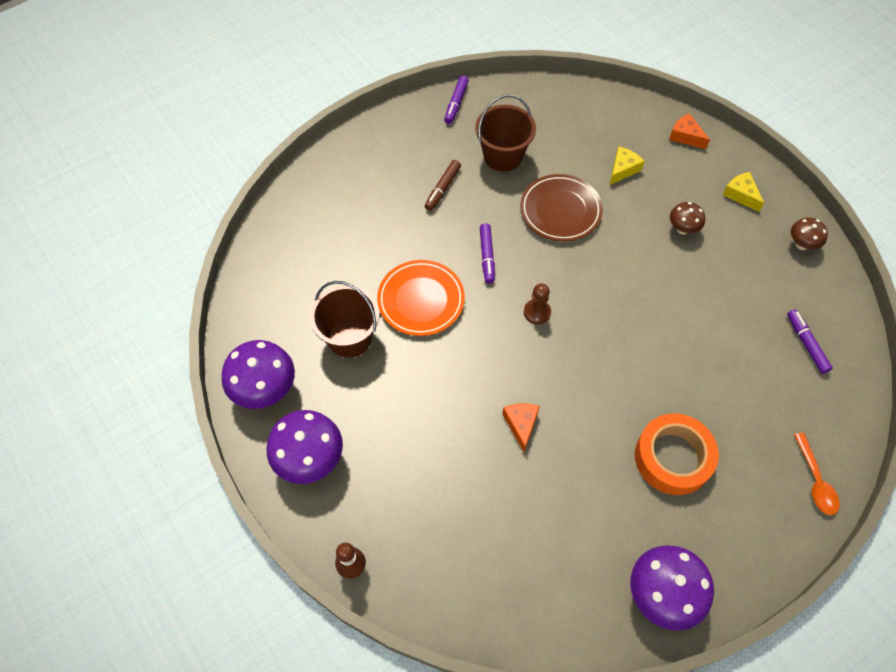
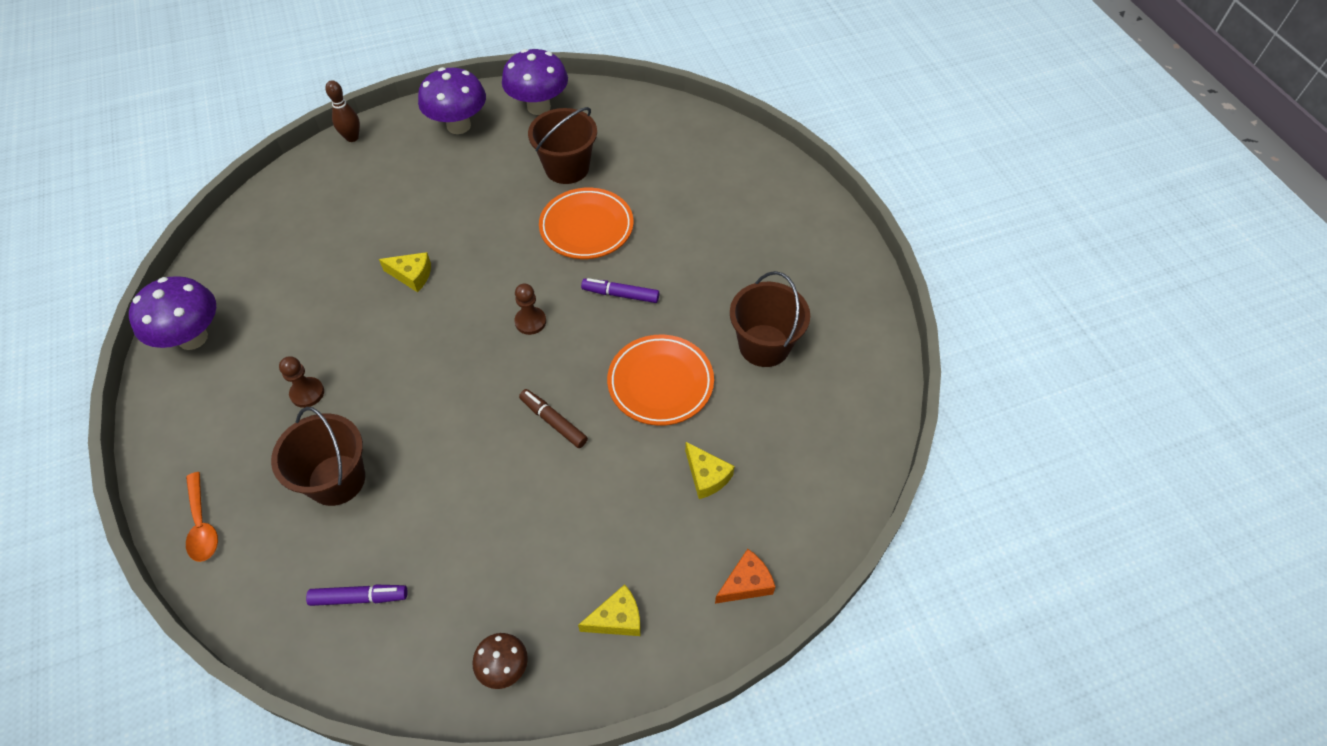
camera: 105 degrees right, 5 degrees down
(442, 188) = (729, 275): brown marker -> brown marker (553, 421)
(456, 103) = (865, 317): purple marker -> none
(521, 425) = (412, 275): orange cheese -> yellow cheese
(560, 211) = (660, 383): brown plate -> orange plate
(673, 458) = (307, 393): orange tape -> brown pawn
(682, 229) = (586, 515): brown mushroom -> none
(734, 398) = (336, 480): none -> brown bucket
(815, 480) = (202, 525): orange spoon -> orange spoon turned 120 degrees counterclockwise

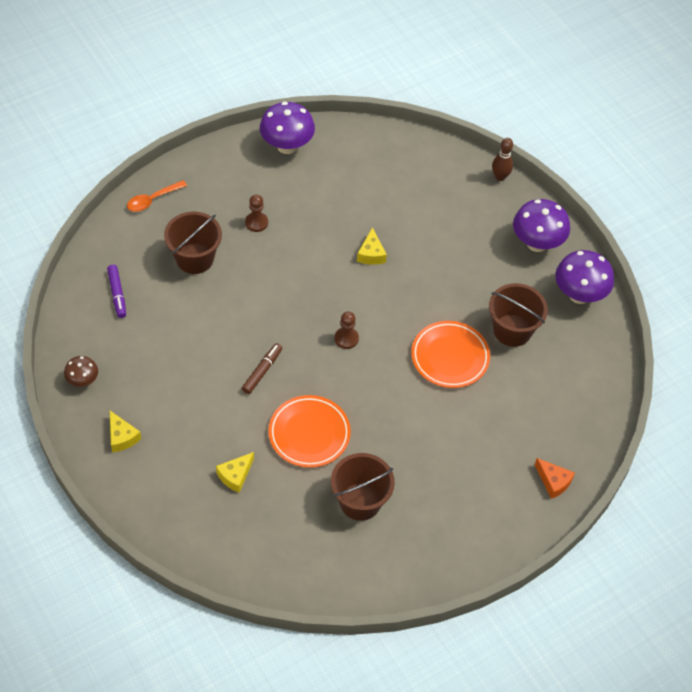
camera: 75 degrees right, 0 degrees up
(620, 294) = (386, 393): purple marker -> none
(746, 583) = (157, 510): orange cheese -> orange cheese (553, 481)

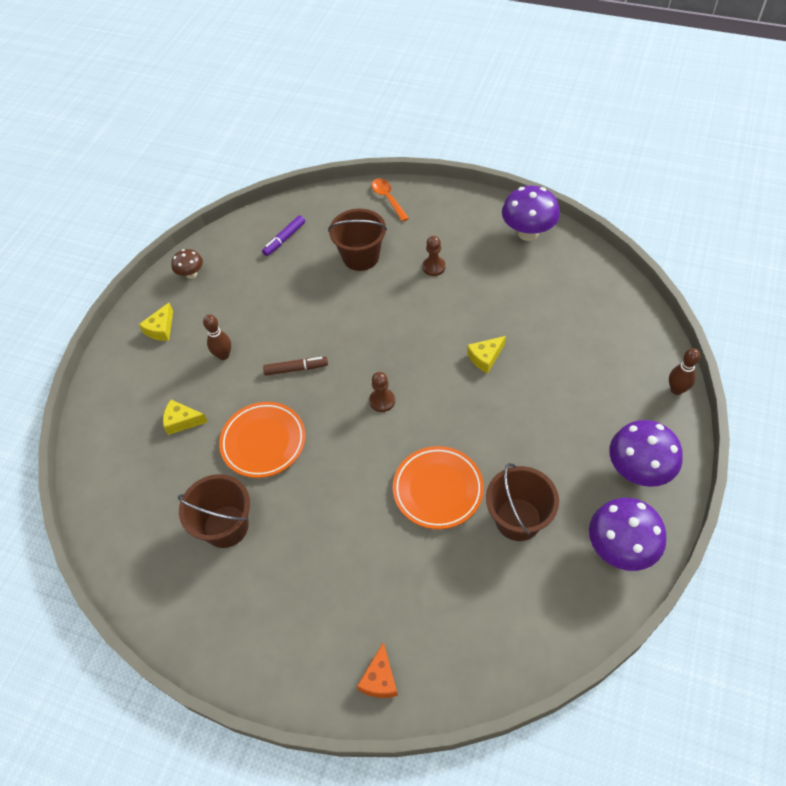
camera: 60 degrees right, 0 degrees up
(152, 200) = (388, 199): orange spoon -> orange spoon turned 45 degrees clockwise
(198, 410) = (223, 355): none -> brown bowling pin

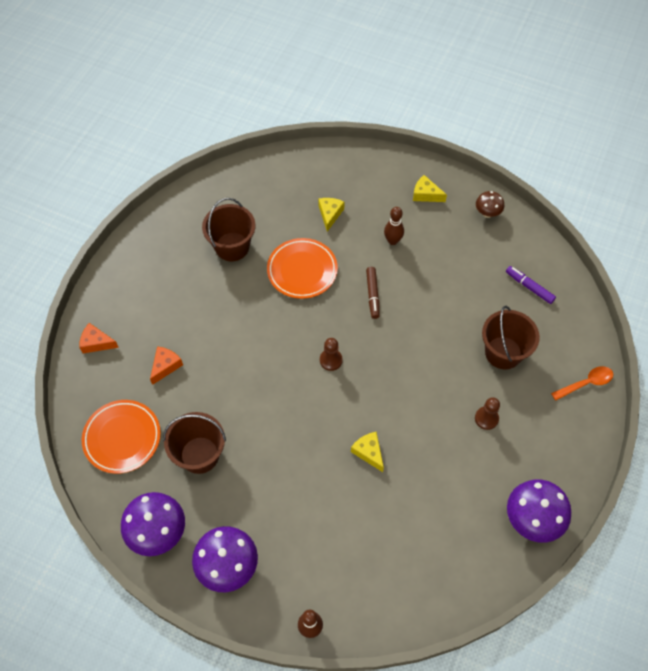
camera: 90 degrees right, 5 degrees up
(406, 579) = (165, 366): none -> orange cheese
(438, 489) = (237, 396): orange plate -> orange plate (122, 438)

